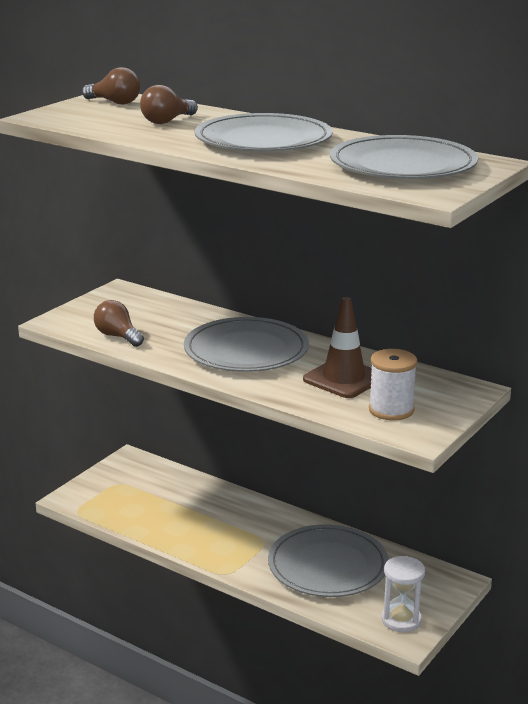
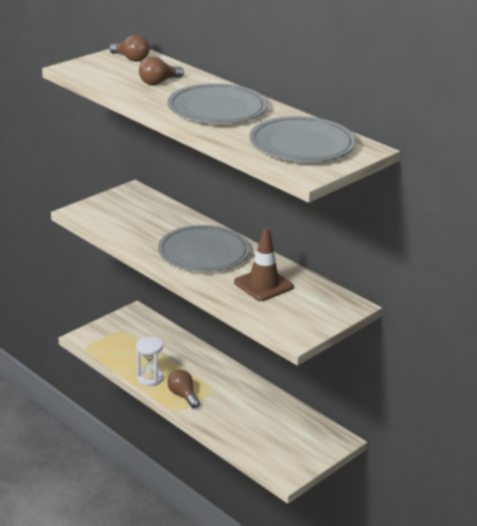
camera: 10 degrees right, 5 degrees up
(118, 336) = (117, 230): brown light bulb -> brown light bulb (183, 395)
(328, 565) = (250, 415): grey plate -> none
(391, 410) = (285, 314): white spool -> none
(401, 620) = (288, 462): white hourglass -> white hourglass (149, 378)

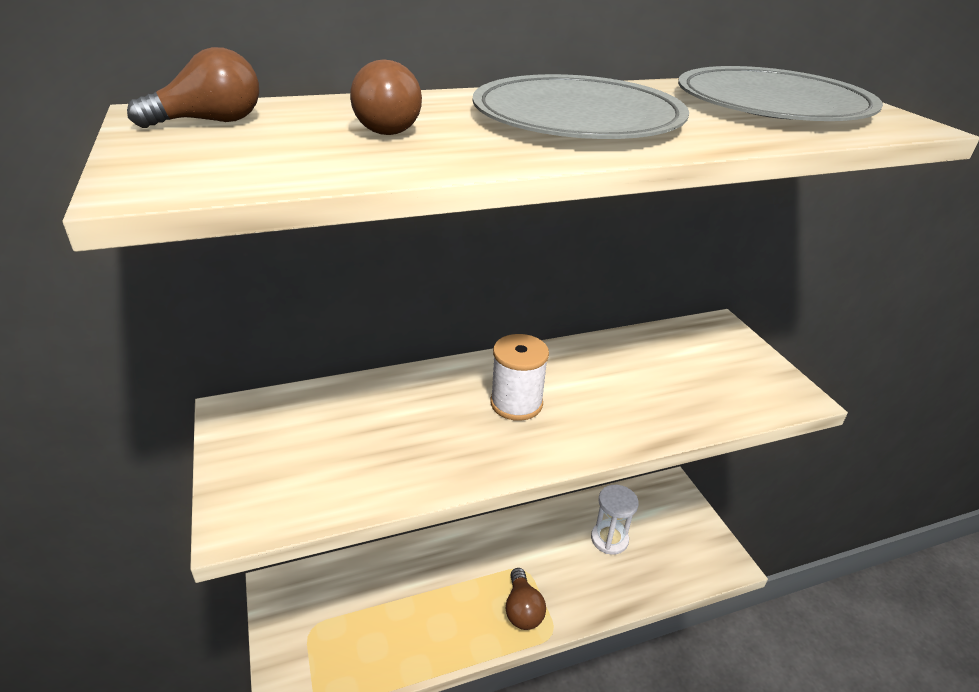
camera: 65 degrees left, 5 degrees up
(149, 378) = (459, 637): white hourglass -> white hourglass (609, 539)
(183, 395) = (522, 609): brown light bulb -> brown light bulb turned 90 degrees counterclockwise
(203, 252) = (516, 403): grey plate -> white spool
(263, 285) = (642, 377): brown traffic cone -> none

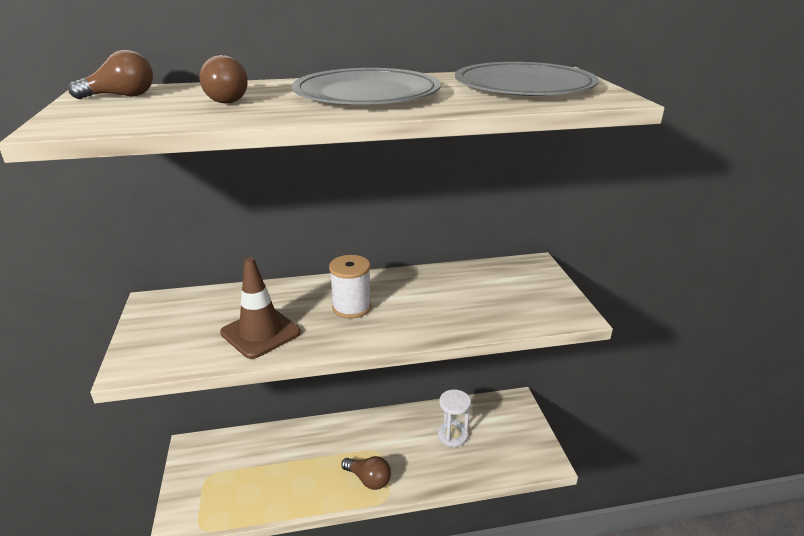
camera: 10 degrees right, 5 degrees down
(408, 451) = (260, 333): none -> brown traffic cone
(522, 609) = (369, 479): brown light bulb -> brown light bulb turned 60 degrees counterclockwise

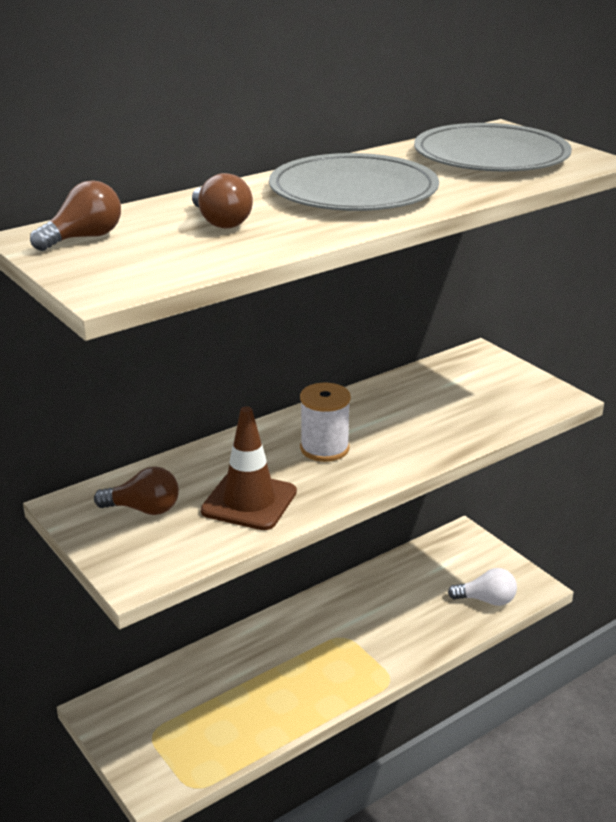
camera: 25 degrees left, 0 degrees up
(369, 479) = (354, 669): brown light bulb -> brown light bulb (144, 509)
(452, 435) = (416, 593): white hourglass -> none
(501, 459) = (486, 600): none -> white light bulb

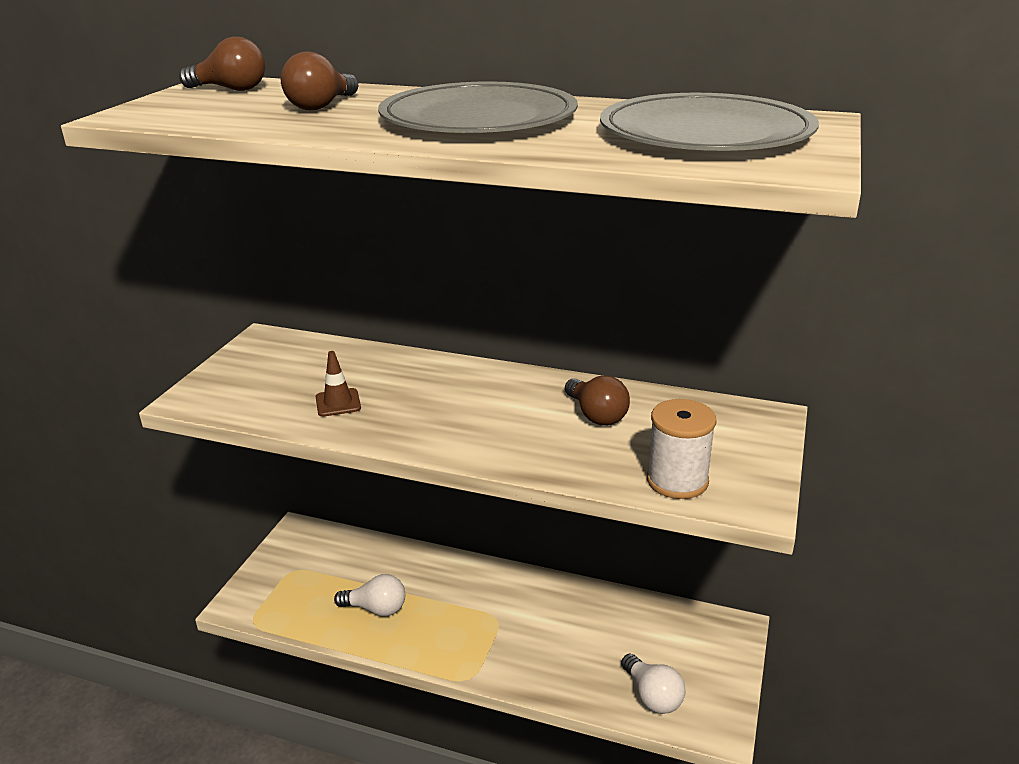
camera: 55 degrees right, 0 degrees up
(144, 509) = (284, 366): brown light bulb -> brown light bulb (596, 415)
(249, 501) = (338, 403): brown traffic cone -> brown traffic cone, size x0.54
(261, 699) = (376, 608): none -> white light bulb
(324, 448) = (462, 404): white spool -> white spool (677, 480)

